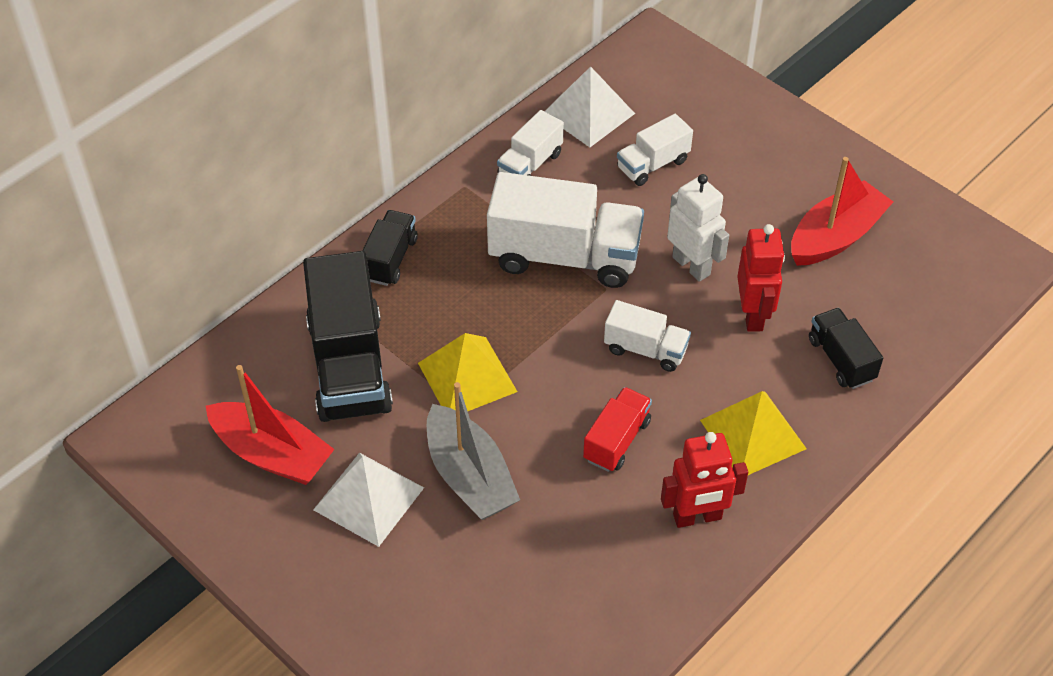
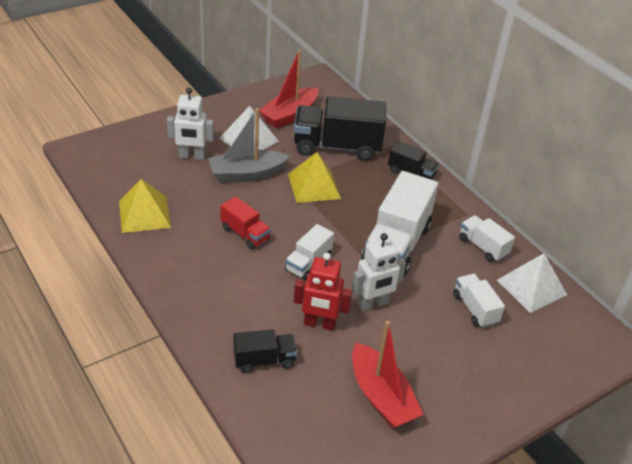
camera: 100 degrees right, 10 degrees down
(448, 572) = (192, 156): none -> white robot
(697, 517) = (176, 253): red robot -> none
(752, 434) = (223, 295): yellow pyramid -> yellow pyramid (144, 214)

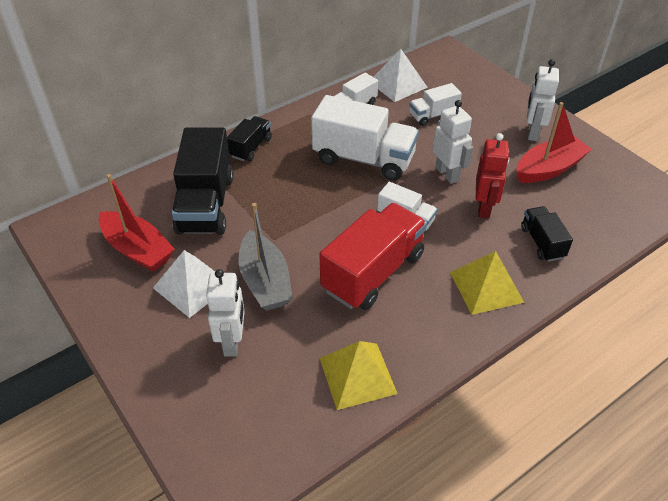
camera: 90 degrees left, 5 degrees up
(245, 234) = (373, 272): red truck -> red truck, size x1.91
(314, 186) = (281, 221): yellow pyramid -> yellow pyramid (486, 287)
(449, 397) = (532, 132): none -> white robot

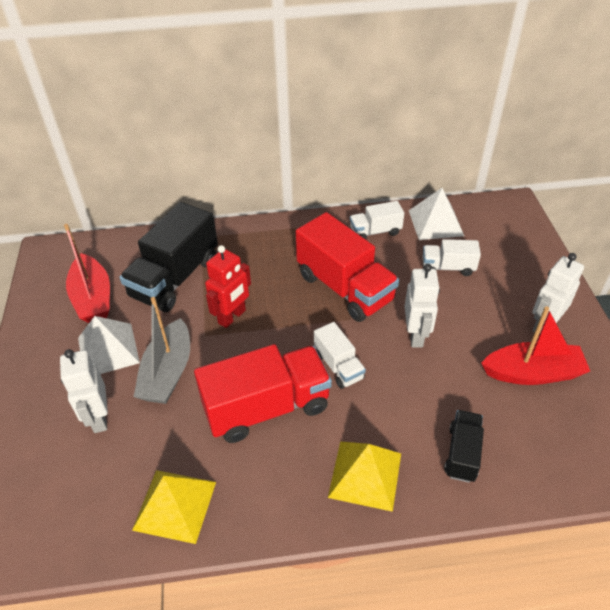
camera: 30 degrees right, 0 degrees up
(232, 342) = (99, 418): white robot -> white robot turned 135 degrees clockwise
(251, 148) = (252, 239): black truck -> none
(363, 159) = (345, 288): white truck -> red truck
(484, 208) = (427, 387): red robot -> red robot (232, 317)

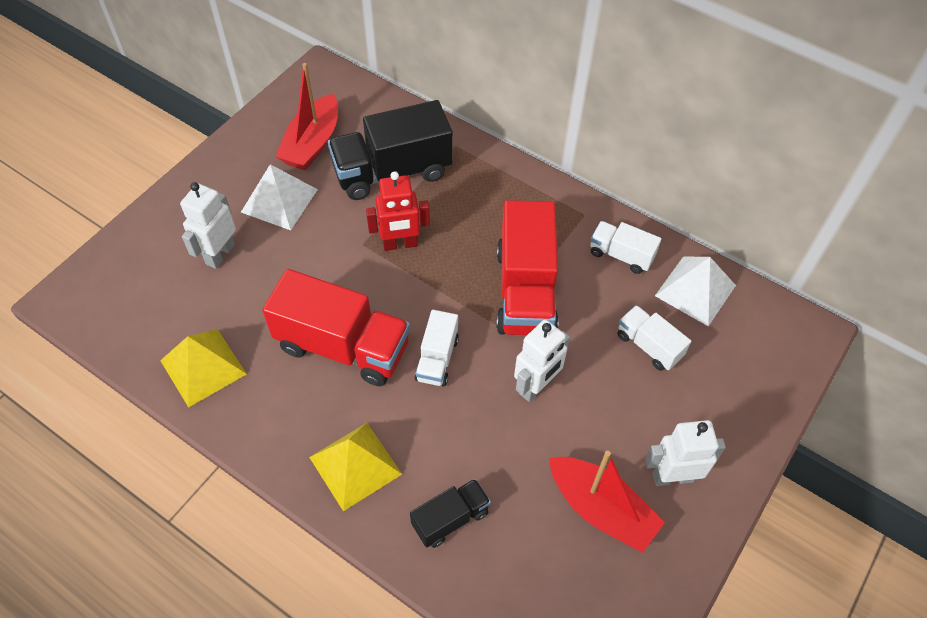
camera: 40 degrees right, 10 degrees up
(168, 372) = (302, 255): grey boat -> none

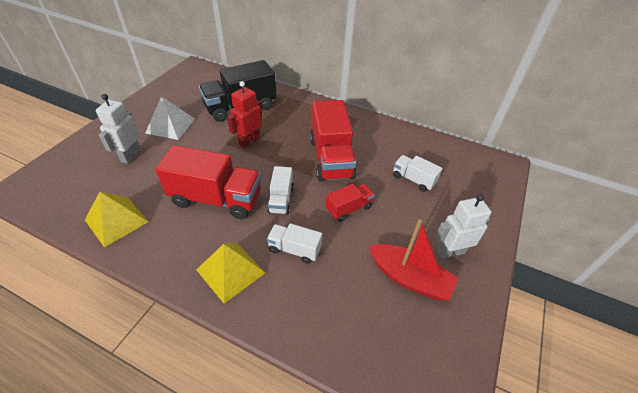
camera: 10 degrees left, 10 degrees down
(312, 143) = (190, 97): red boat -> none
(400, 244) = (249, 141): red robot -> red robot turned 150 degrees clockwise
(450, 519) = (305, 298): black truck -> none
(536, 386) = (348, 208): white robot -> red truck
(621, 255) = (384, 136): white truck -> white truck (294, 249)
(695, 290) = (432, 149): white pyramid -> none

